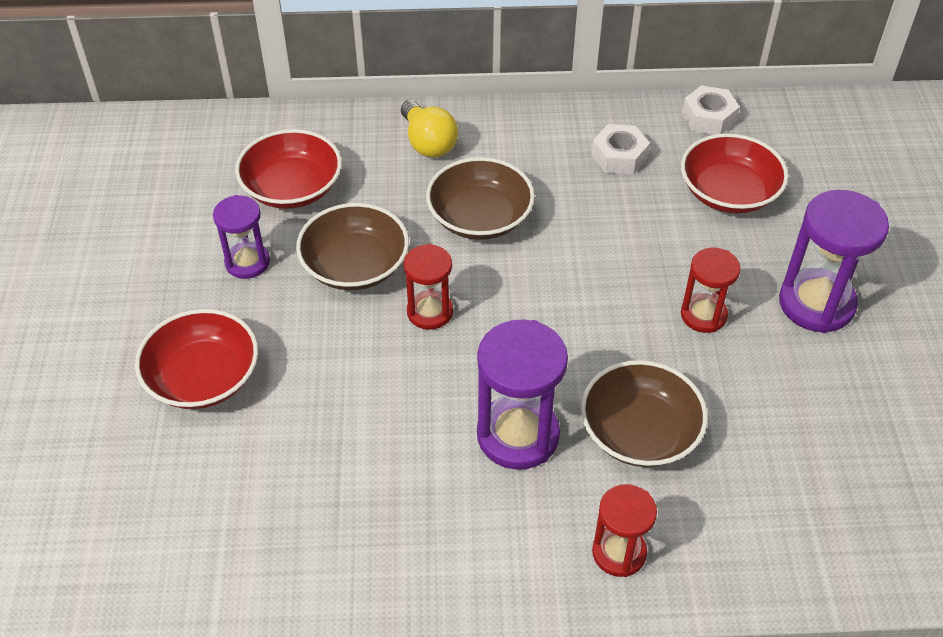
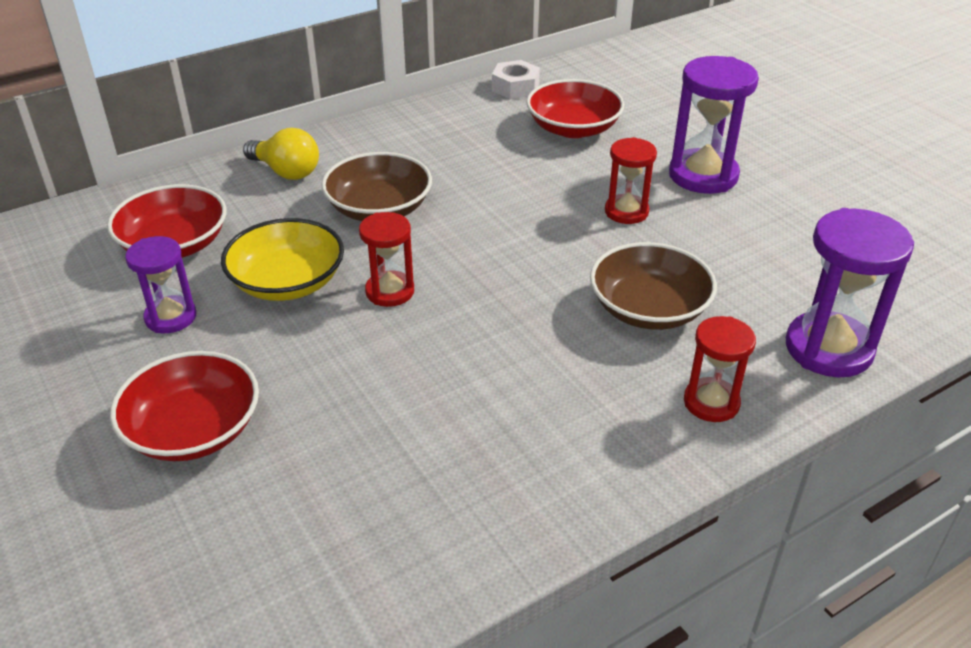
camera: 30 degrees left, 10 degrees down
(355, 265) = (287, 282): brown bowl -> yellow bowl
(518, 435) = (549, 352): purple hourglass -> purple hourglass (828, 349)
(619, 156) = (465, 131): white nut -> none

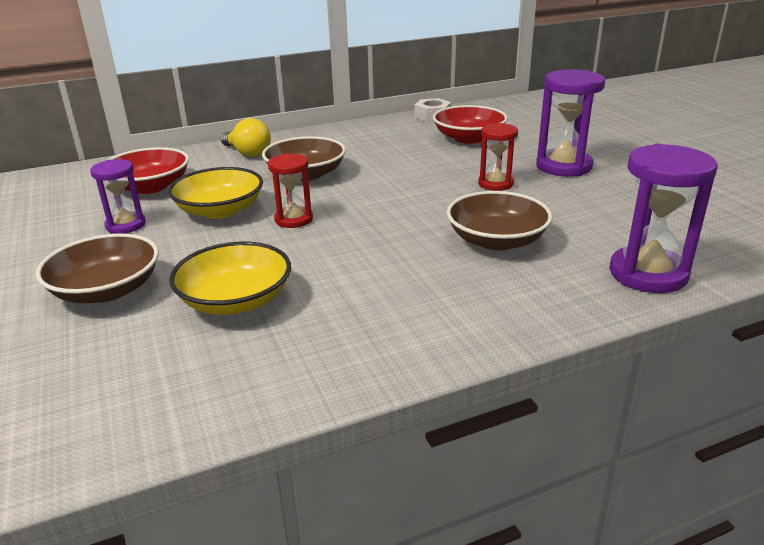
camera: 10 degrees right, 10 degrees down
(193, 430) = (107, 290): red bowl -> brown bowl
(363, 431) = (236, 300): none -> yellow bowl
(711, 402) = (534, 302): red hourglass -> none

